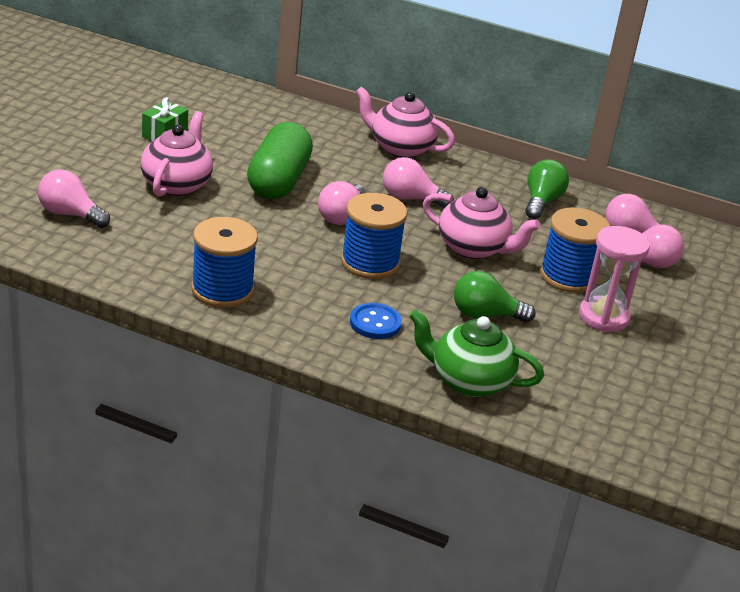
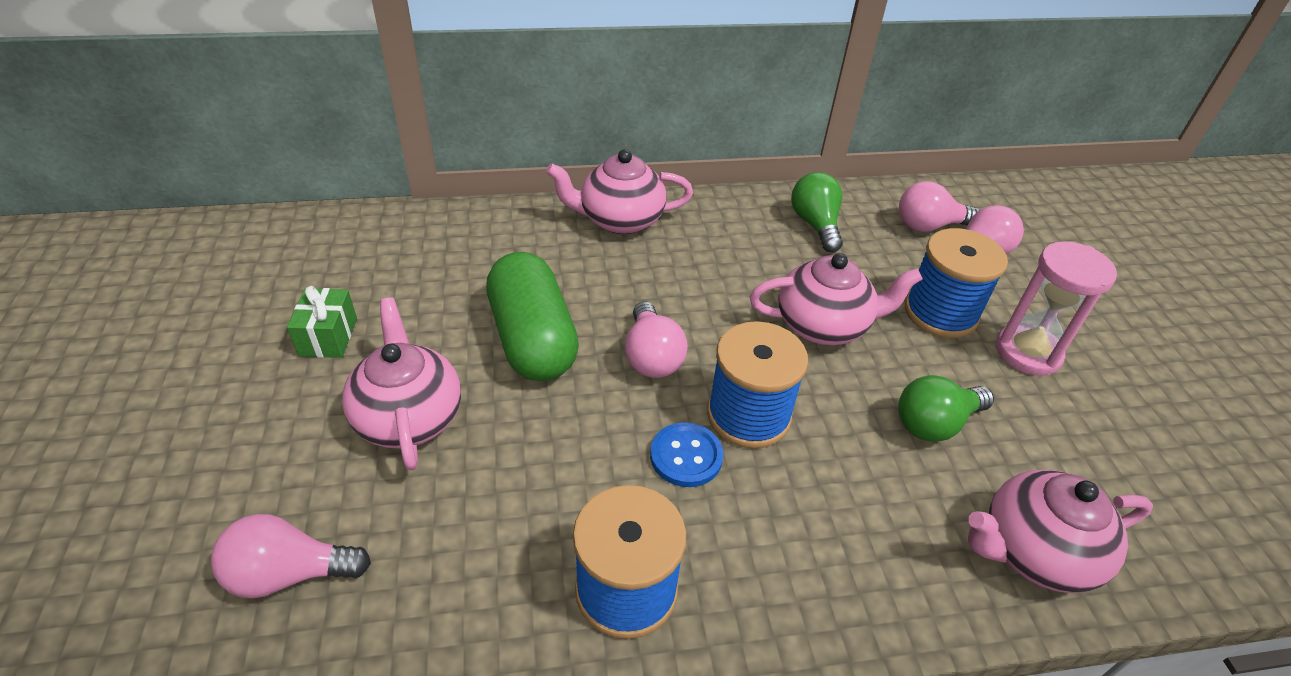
camera: 30 degrees left, 10 degrees up
(375, 323) = (850, 520): blue button -> blue button (686, 456)
(411, 198) = (696, 287): pink light bulb -> none
(469, 381) = (1034, 551): green teapot -> pink teapot

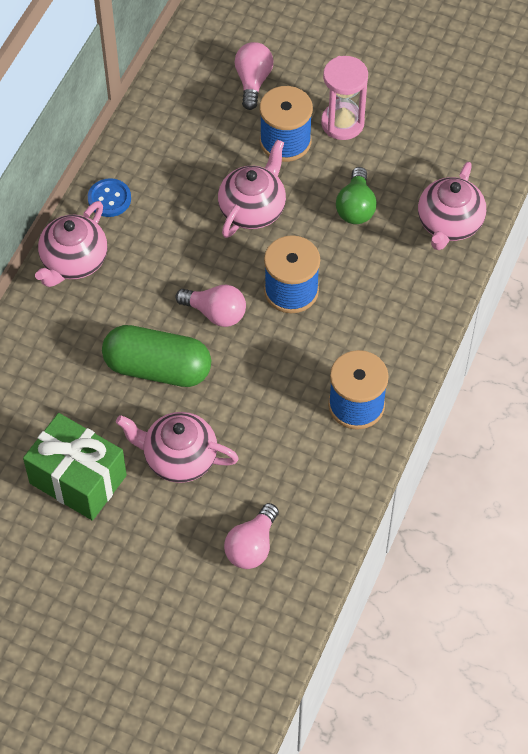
camera: 55 degrees left, 15 degrees up
(328, 337) = (78, 479): green gift -> green gift, size x1.91
(686, 456) = (298, 336): blue button -> blue button (109, 199)
(815, 224) = (161, 149): green light bulb -> none
(929, 226) = (209, 86): pink light bulb -> none

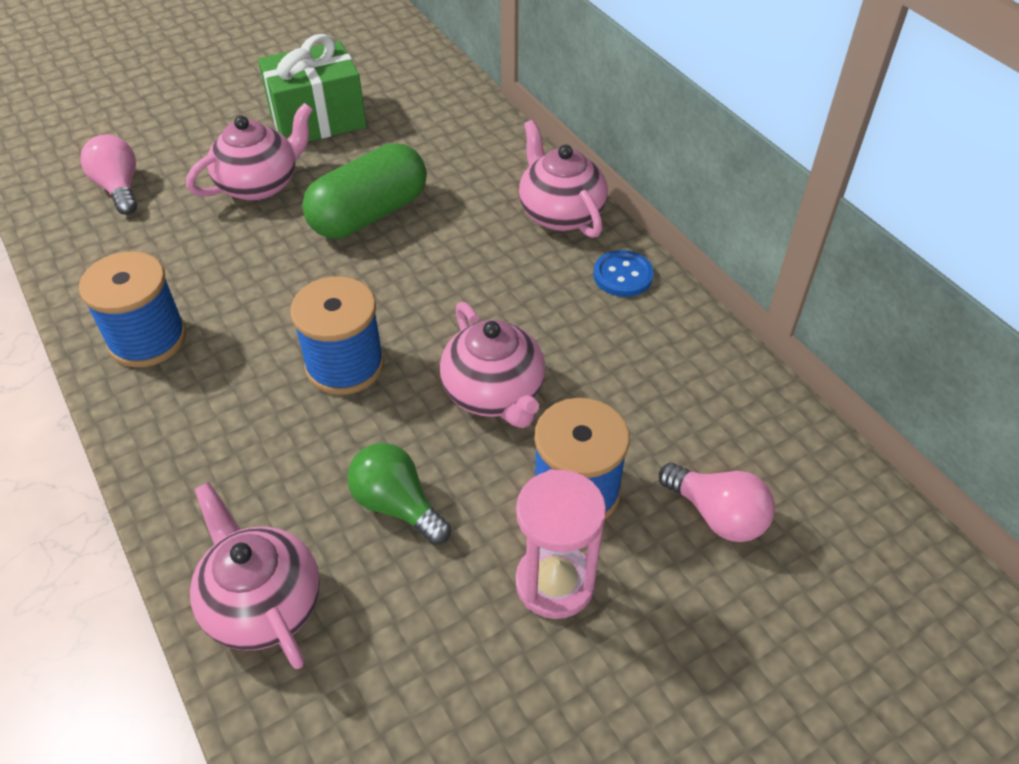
camera: 125 degrees right, 10 degrees down
(215, 313) = (385, 286): pink light bulb -> none

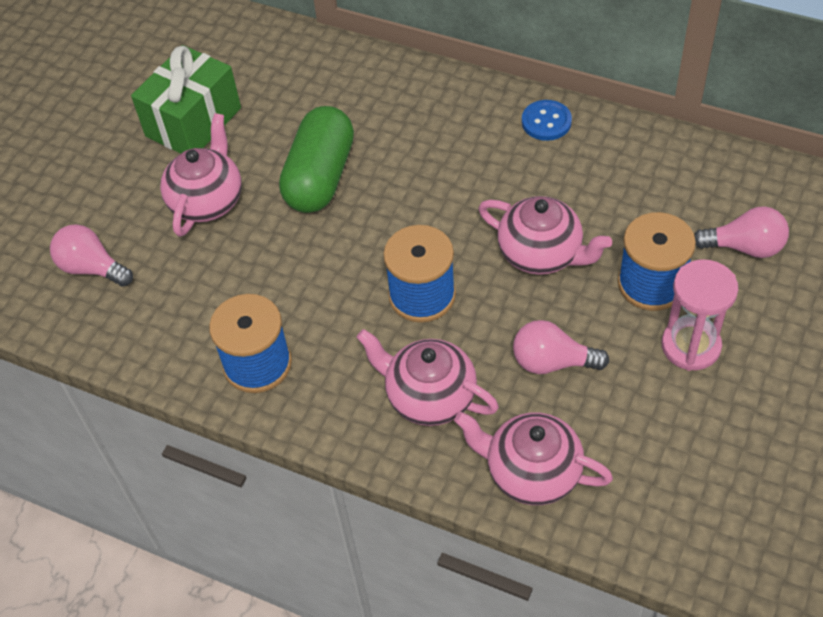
camera: 30 degrees left, 5 degrees up
(397, 505) = (552, 362): green light bulb -> pink light bulb
(560, 213) = (460, 98): pink teapot -> pink teapot (429, 396)

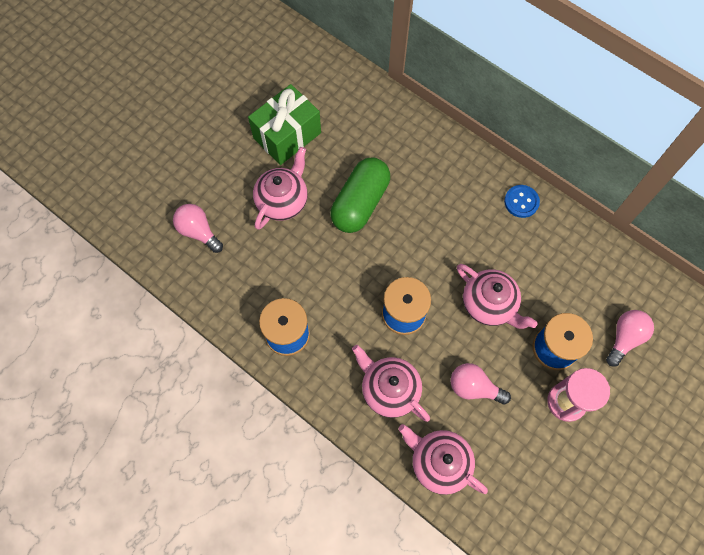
camera: 10 degrees right, 15 degrees up
(744, 247) = (624, 338): pink light bulb -> pink light bulb turned 75 degrees counterclockwise

